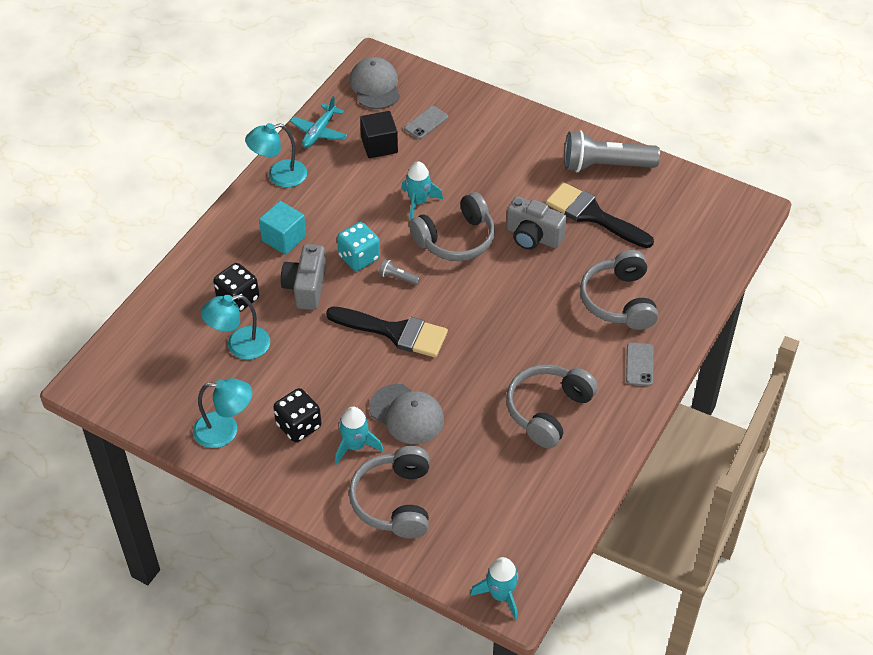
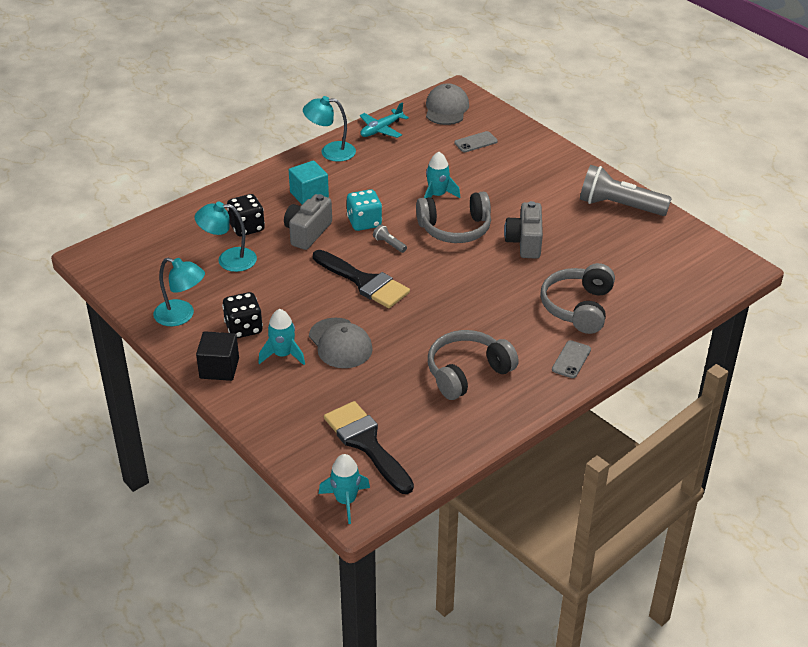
camera: 20 degrees right, 10 degrees down
(379, 145) = (426, 149): black cube -> black cube (219, 368)
(394, 501) = (293, 404): grey headphones -> none
(533, 236) = (525, 242): grey camera -> grey camera turned 45 degrees clockwise
(593, 215) = (588, 239): black brush -> black brush (366, 443)

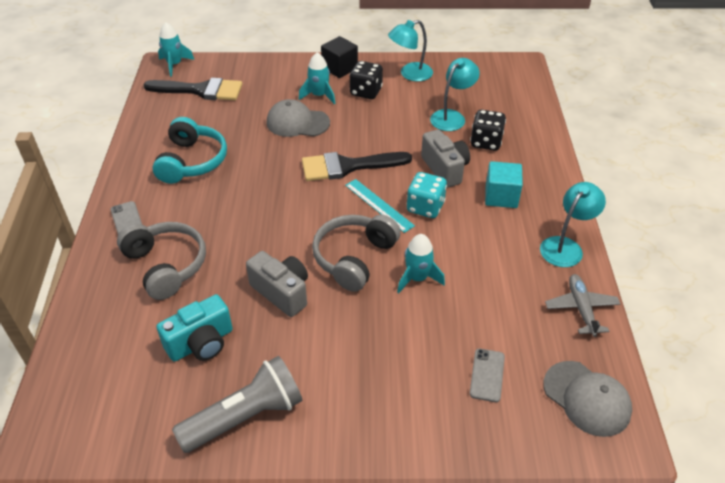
camera: 130 degrees right, 5 degrees up
(381, 129) = (581, 308): turquoise plane -> grey plane
(389, 244) = (379, 205): grey flashlight -> turquoise ruler
(467, 373) = (192, 161): grey headphones -> turquoise headphones
(605, 251) = (201, 343): none -> turquoise camera

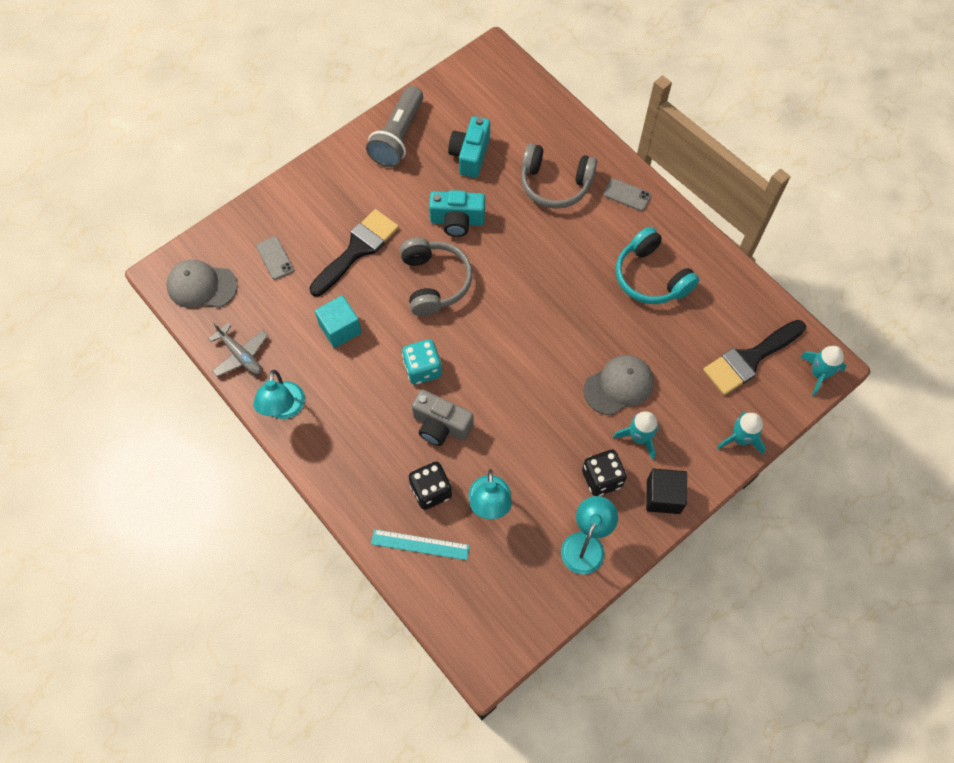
camera: 140 degrees right, 20 degrees up
(282, 292) = (457, 221): grey camera -> turquoise camera
(348, 166) = (524, 366): black brush -> black brush (357, 249)
(379, 205) = (461, 344): turquoise ruler -> turquoise ruler (420, 545)
(417, 278) = (375, 298): turquoise rocket -> turquoise rocket (740, 439)
(501, 196) = (370, 428): turquoise cube -> turquoise cube (340, 329)

